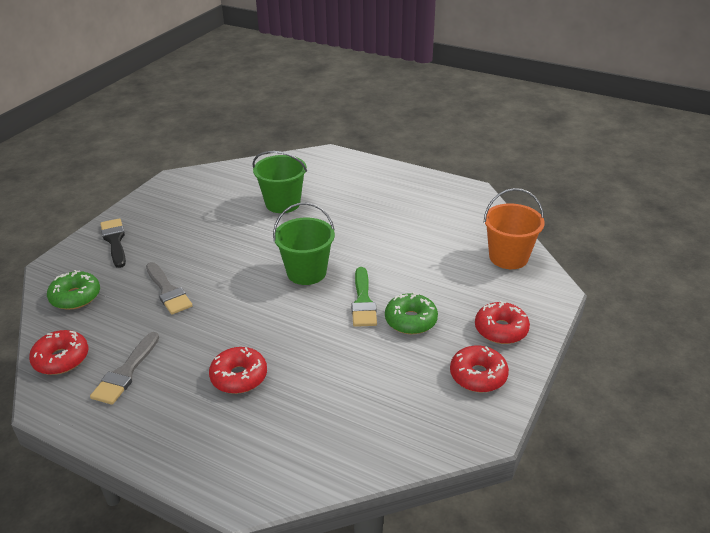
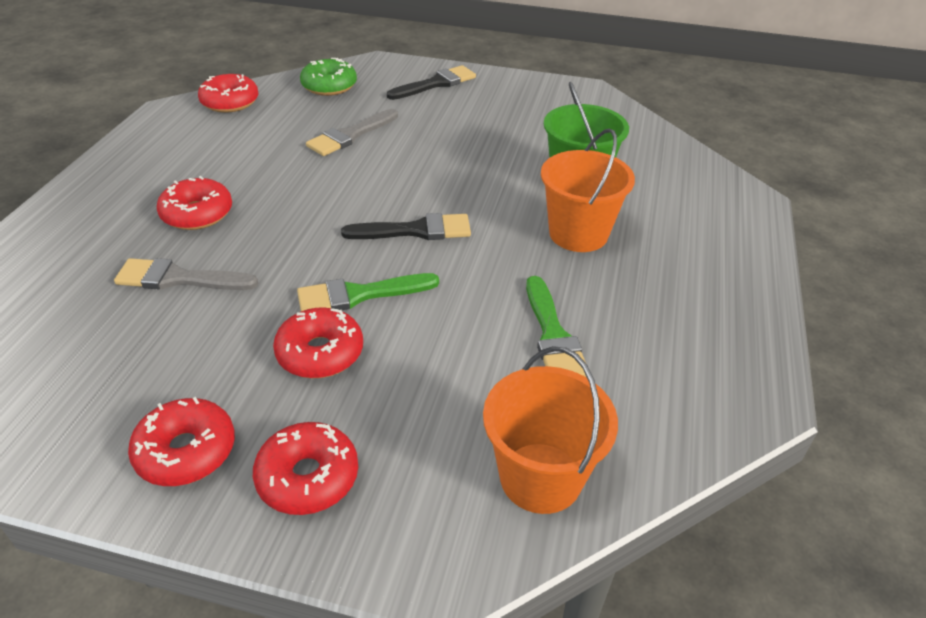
camera: 75 degrees right, 5 degrees up
(125, 372) = (208, 141): grey brush -> grey brush (178, 278)
(306, 272) = (416, 230): green bucket -> black brush
(335, 213) = (578, 234): none -> orange bucket
(410, 320) = (320, 353): green donut -> red donut
(417, 237) = (553, 335): none -> green brush

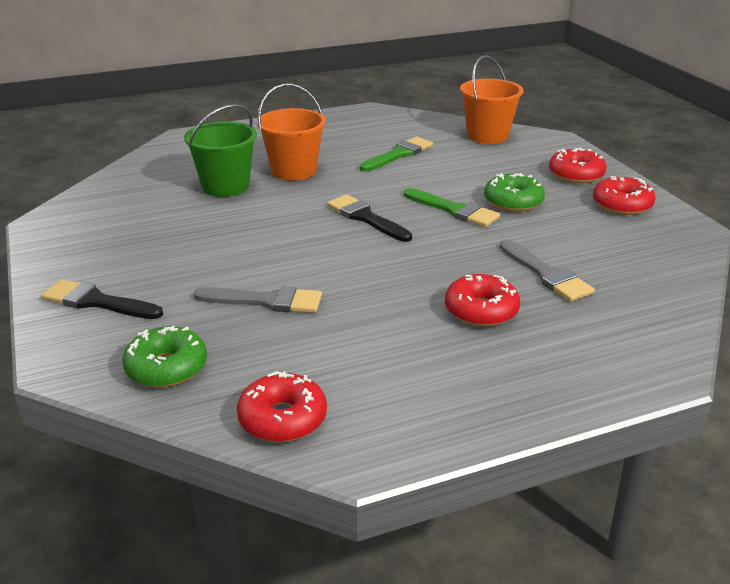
camera: 125 degrees left, 10 degrees down
(320, 353) = (513, 202): red donut -> green donut

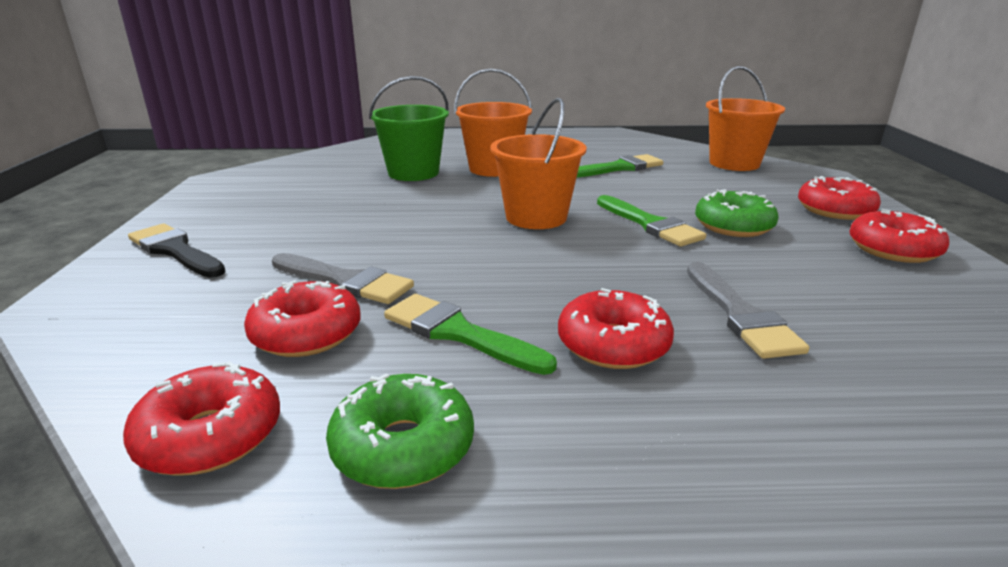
camera: 20 degrees right, 5 degrees down
(167, 368) = (156, 332): green donut -> green donut (403, 447)
(277, 345) = (306, 334): none -> red donut
(365, 218) = (536, 217): black brush -> orange bucket
(380, 323) = (458, 333): none -> green brush

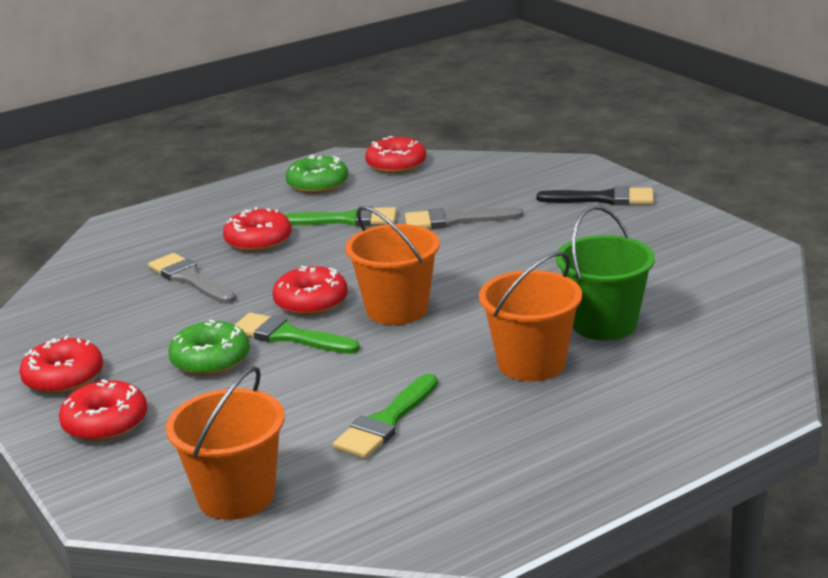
camera: 150 degrees right, 0 degrees up
(306, 334) = (424, 196): red donut -> red donut (311, 302)

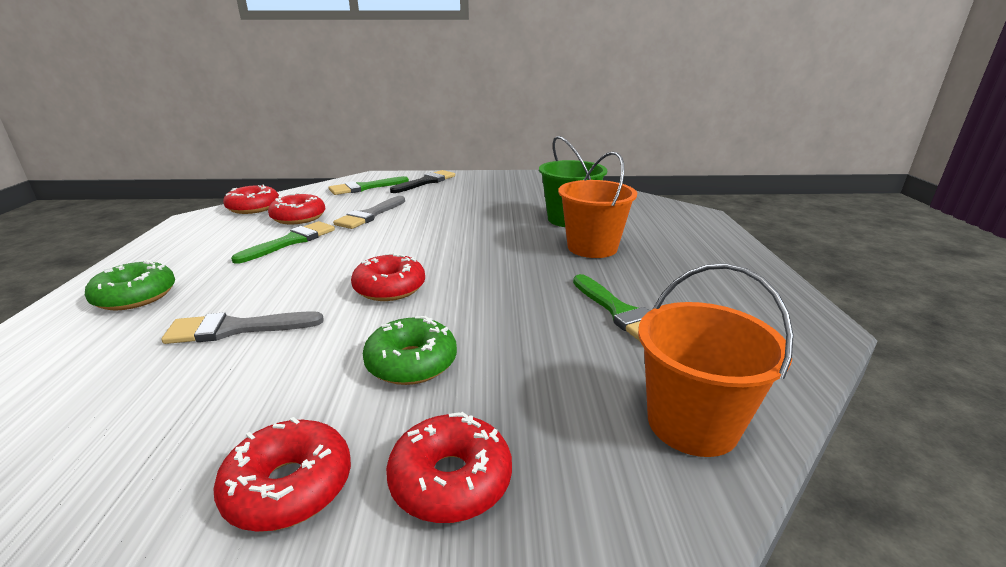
camera: 60 degrees left, 0 degrees up
(258, 241) = (243, 279): red donut -> red donut (298, 217)
(288, 336) = (429, 312): green brush -> green brush (365, 187)
(318, 184) = (212, 235): green donut -> green donut (135, 296)
(397, 309) = (457, 263): orange bucket -> none

